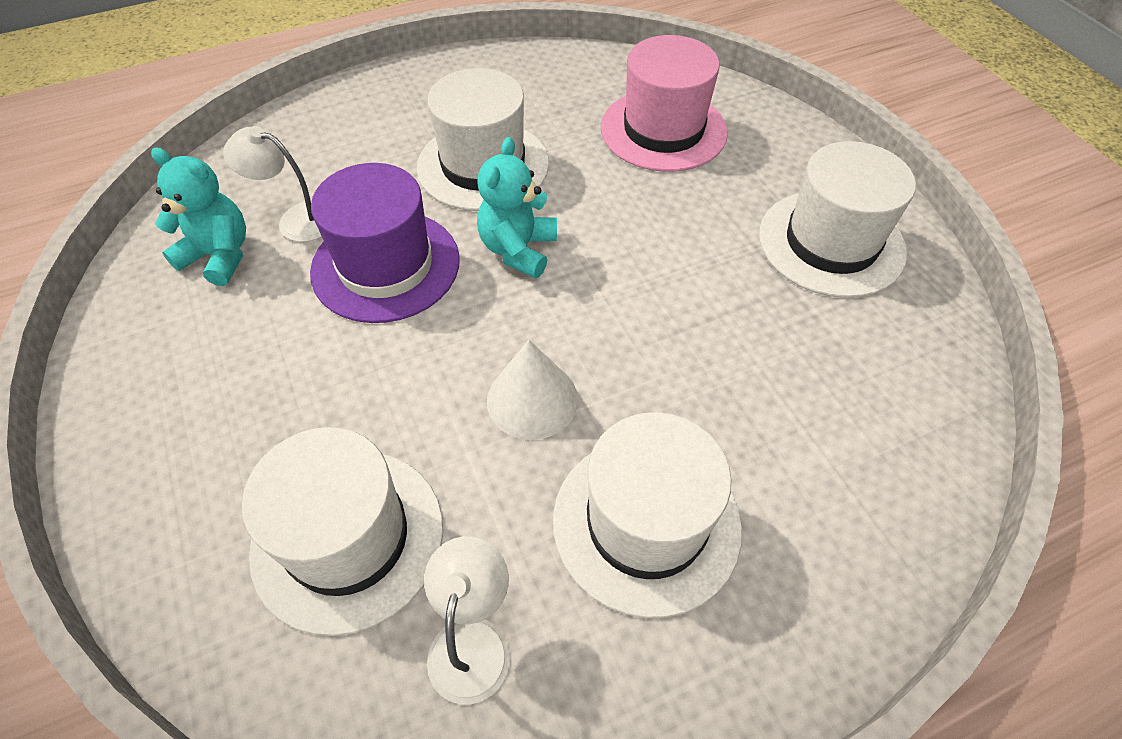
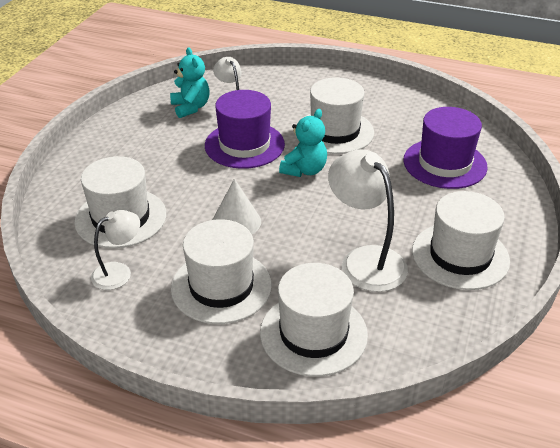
camera: 45 degrees right, 15 degrees down
(518, 250) = (304, 170): turquoise teddy bear -> turquoise teddy bear turned 150 degrees clockwise
(663, 130) = (444, 163): pink hat -> purple hat
(752, 328) = (365, 260): none -> white lamp
(837, 488) = (313, 333): none -> white hat

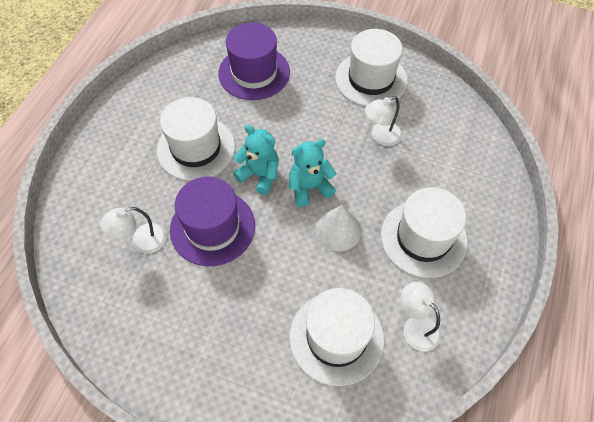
camera: 90 degrees left, 20 degrees up
(191, 107) = (128, 287): turquoise teddy bear -> turquoise teddy bear (309, 187)
(313, 333) = (464, 173): white hat -> none
(365, 260) = (381, 137): white lamp -> white lamp, size x0.59

